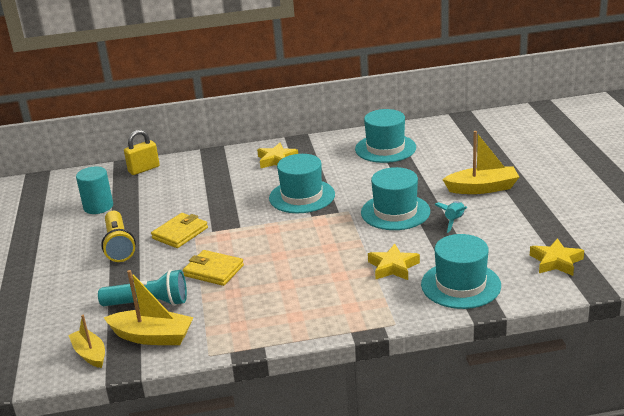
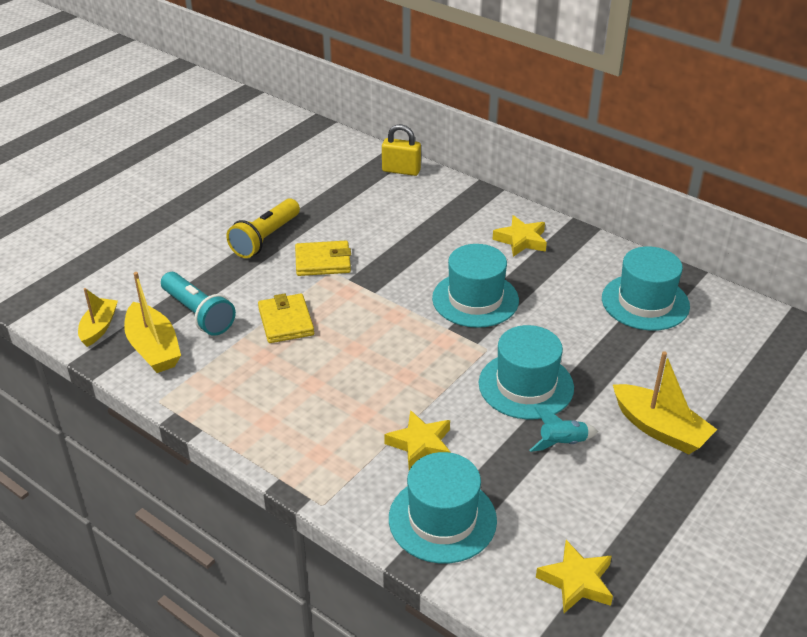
camera: 45 degrees right, 10 degrees up
(98, 207) = (311, 187): turquoise cylinder -> none

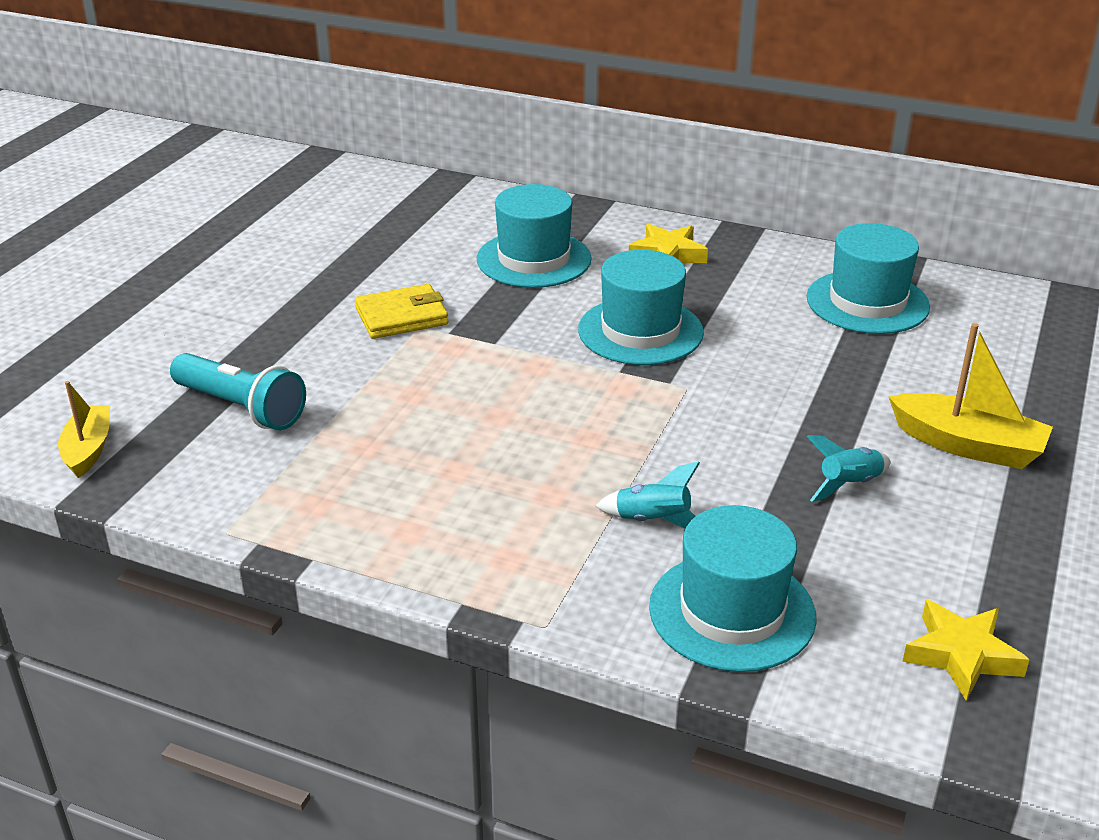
camera: 15 degrees left, 5 degrees down
(153, 348) = (188, 463): yellow boat -> none
(265, 239) = (303, 300): yellow flashlight -> none
(286, 321) = (380, 398): yellow wallet -> none
(401, 170) = (463, 196): yellow padlock -> none
(420, 444) = (652, 521): yellow star -> turquoise rocket
(526, 385) = (762, 423): turquoise hat -> turquoise hat (534, 259)

